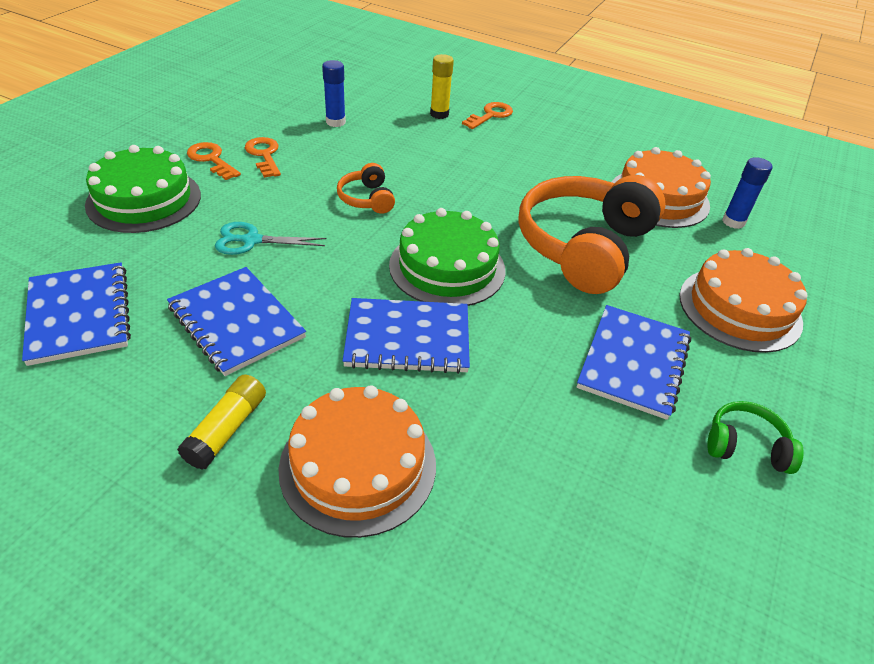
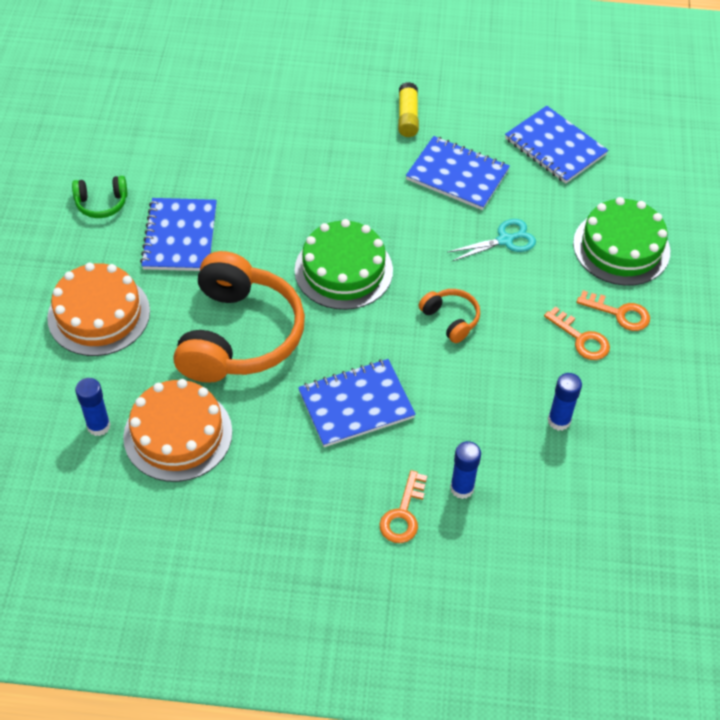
camera: 160 degrees right, 10 degrees up
(358, 465) = (326, 122): orange cake -> none
(407, 338) = (341, 202): blue notebook -> blue notebook (356, 405)
(439, 114) = (462, 488): yellow glue stick -> blue glue stick

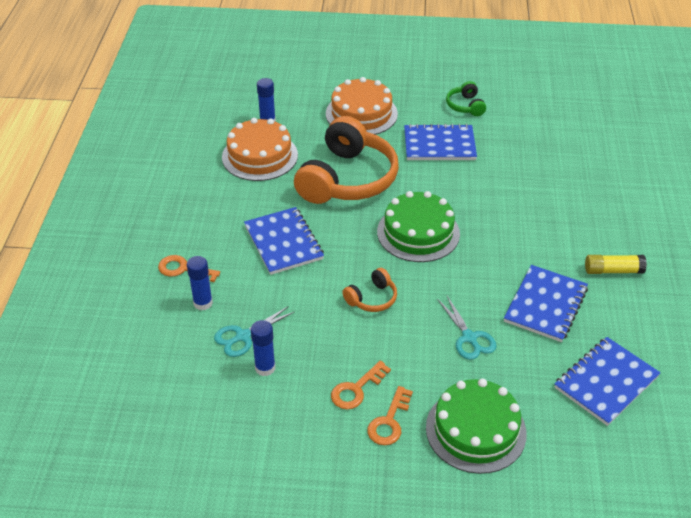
camera: 90 degrees right, 10 degrees down
(238, 335) = (347, 179): orange headphones -> orange headphones turned 75 degrees counterclockwise
(513, 443) = (243, 336): none -> turquoise scissors

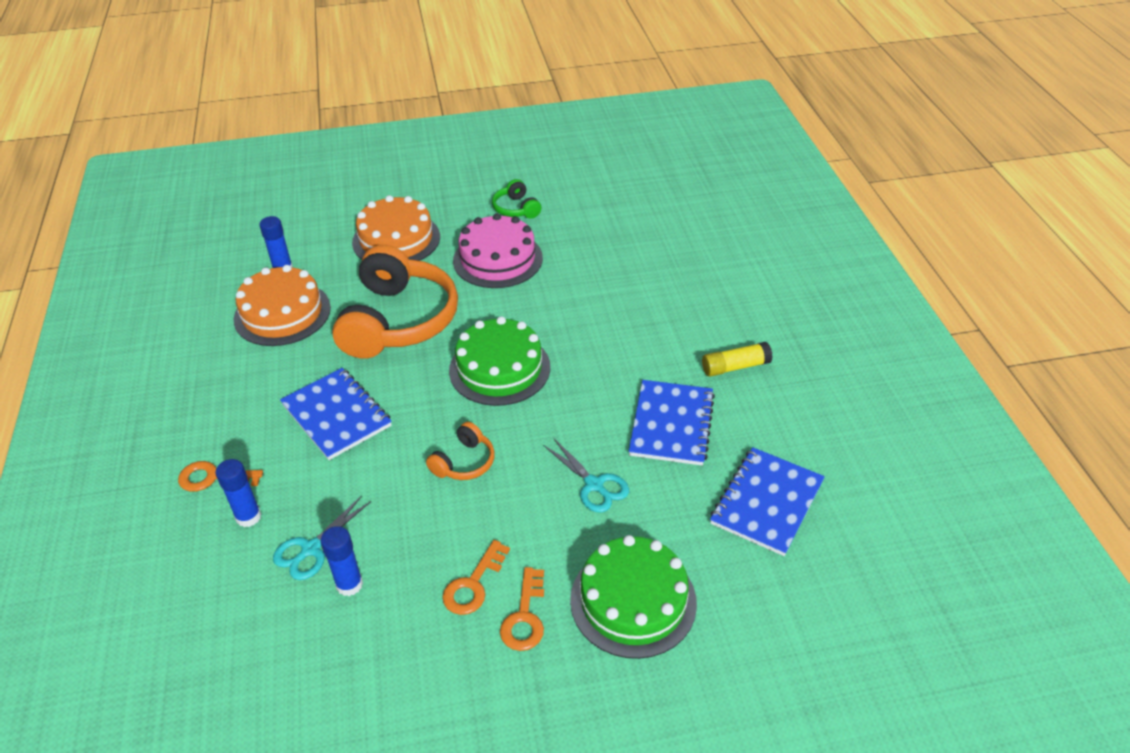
camera: 15 degrees left, 0 degrees up
(439, 145) = (498, 259): blue notebook -> pink cake

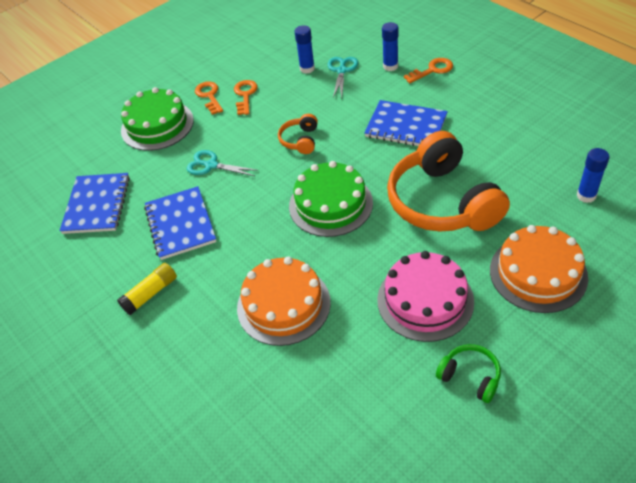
camera: 155 degrees right, 5 degrees up
(282, 313) = (532, 165): orange cake -> orange cake (283, 305)

